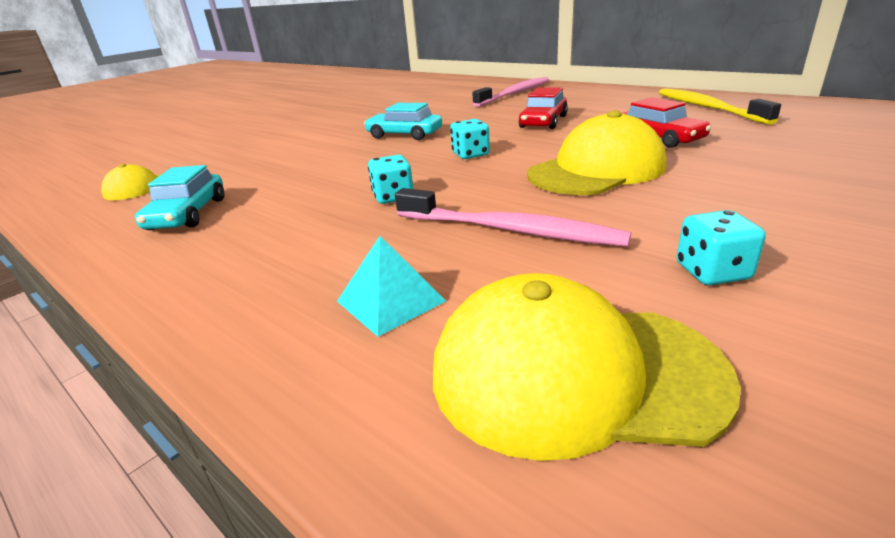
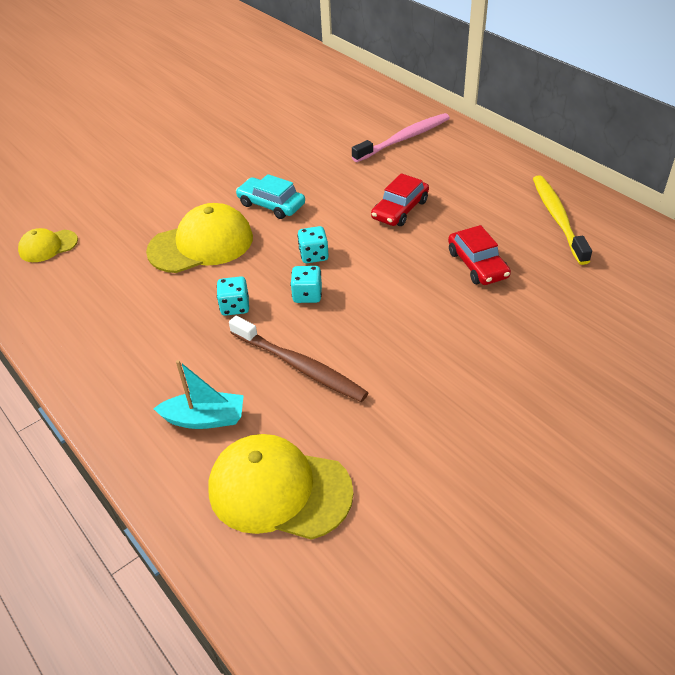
camera: 10 degrees right, 15 degrees up
(188, 214) = (85, 295): turquoise car -> none
(391, 301) = (205, 419): turquoise pyramid -> turquoise boat
(508, 230) = (299, 366): pink toothbrush -> brown toothbrush
(596, 170) = (398, 304): yellow cap -> yellow cap (201, 244)
(712, 272) = (397, 434): turquoise dice -> turquoise dice (307, 295)

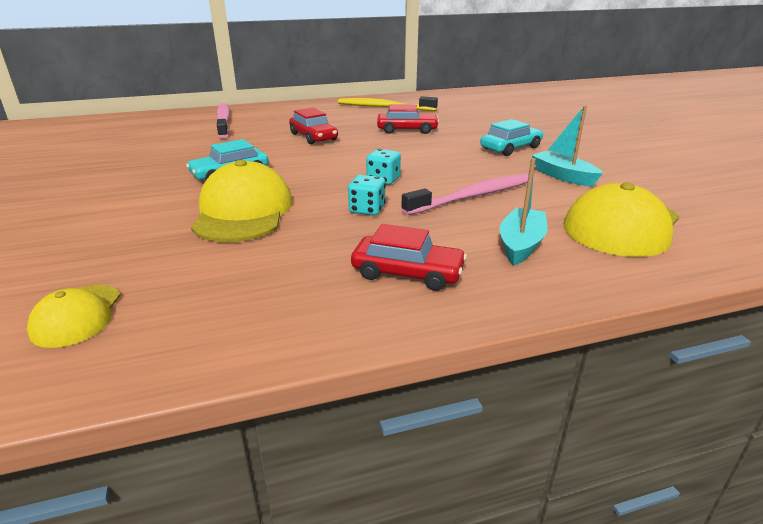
camera: 70 degrees left, 15 degrees down
(134, 362) = (407, 273): none -> red car
(299, 366) = (473, 196): brown toothbrush -> pink toothbrush
(314, 255) = (332, 170): turquoise dice -> none
(399, 428) = (563, 176): none -> turquoise boat
(473, 366) = (510, 148): none -> turquoise car

